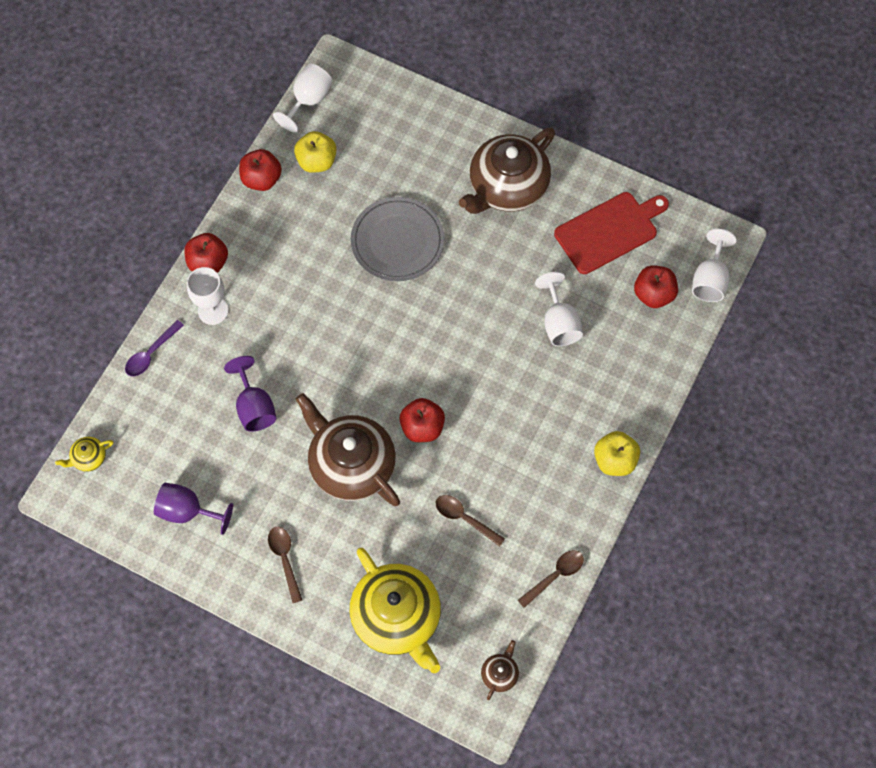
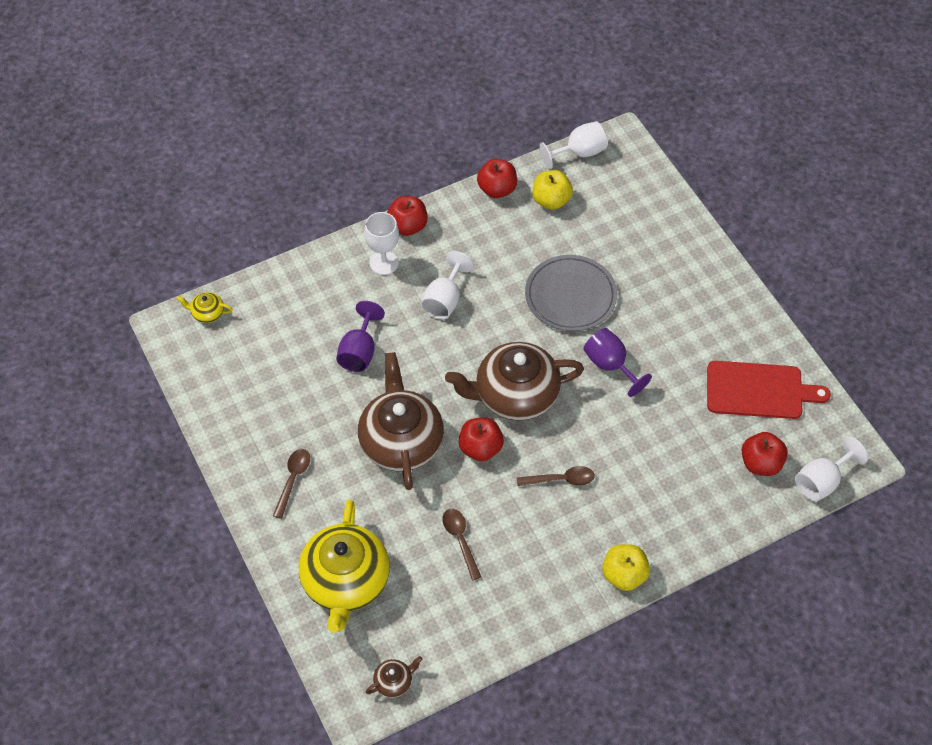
camera: 35 degrees right, 10 degrees down
(151, 353) = (312, 266): purple spoon -> none
(187, 511) = (248, 397): purple goblet -> purple goblet (610, 365)
(507, 187) = (695, 306): brown teapot -> brown teapot (515, 394)
(555, 576) = (501, 634): brown spoon -> brown spoon (561, 479)
(559, 323) = (659, 437): white goblet -> white goblet (444, 300)

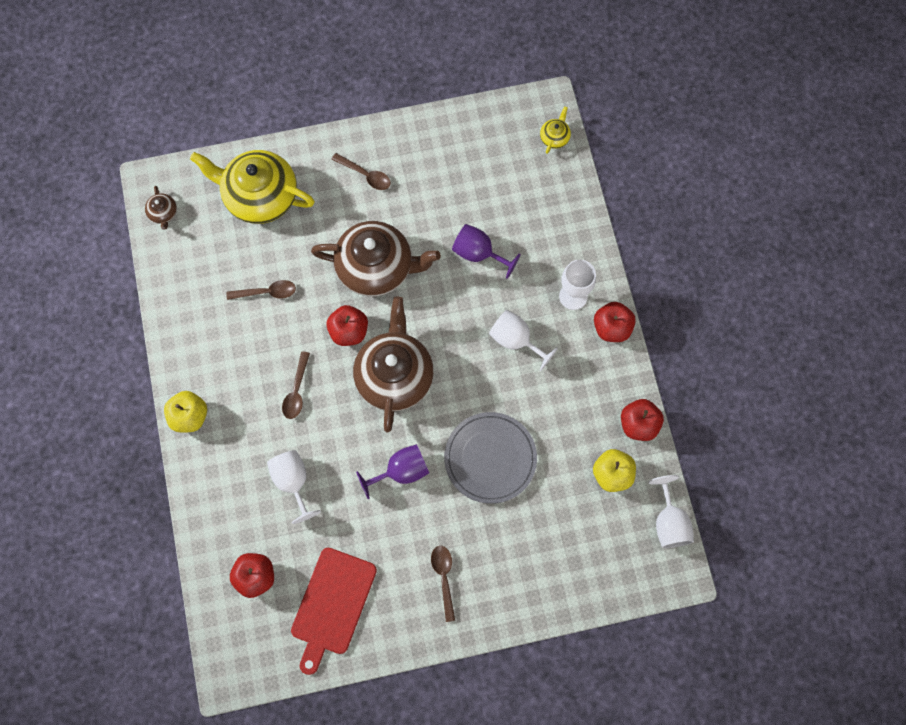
camera: 105 degrees right, 15 degrees up
(696, 307) = (444, 578): none -> brown spoon
(821, 481) = (219, 627): white goblet -> white goblet (293, 482)

